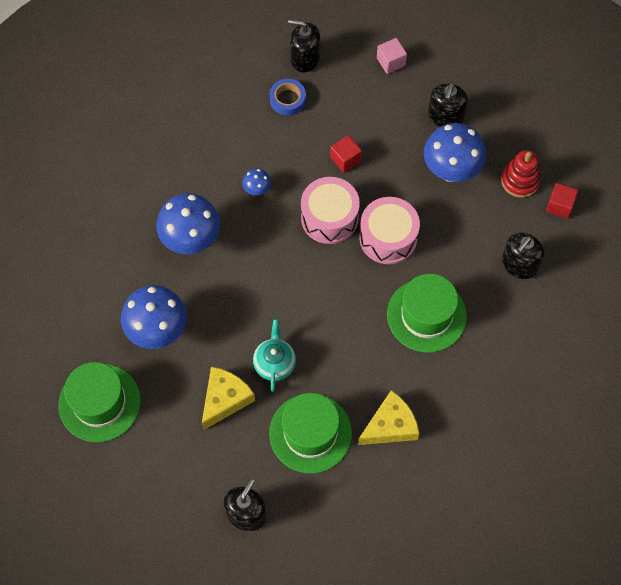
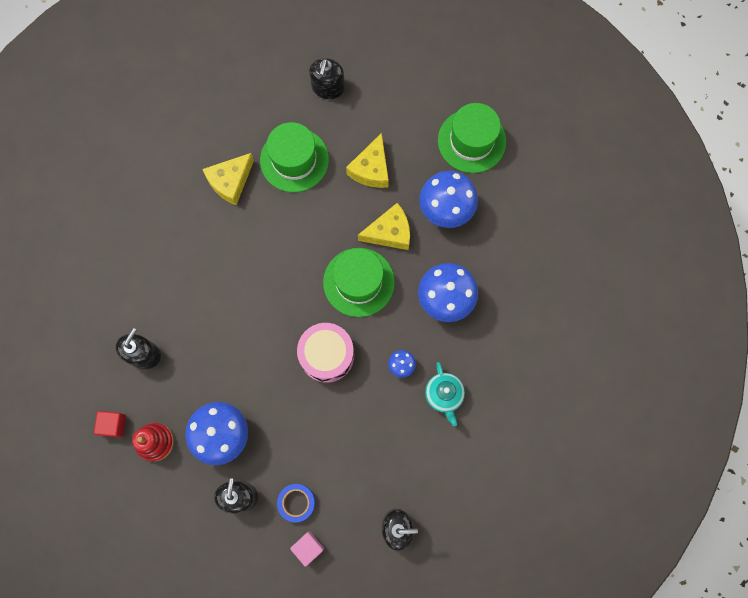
camera: 165 degrees right, 10 degrees up
(227, 323) = (389, 232): none -> yellow cheese
(274, 363) = (339, 209): turquoise teapot -> turquoise teapot (444, 395)
(287, 99) = (400, 473): blue tape -> blue tape (296, 502)
(345, 159) = (327, 420): red cube -> none
(388, 238) = (268, 349): pink drum -> none
(426, 315) = (219, 284): green hat -> green hat (358, 282)

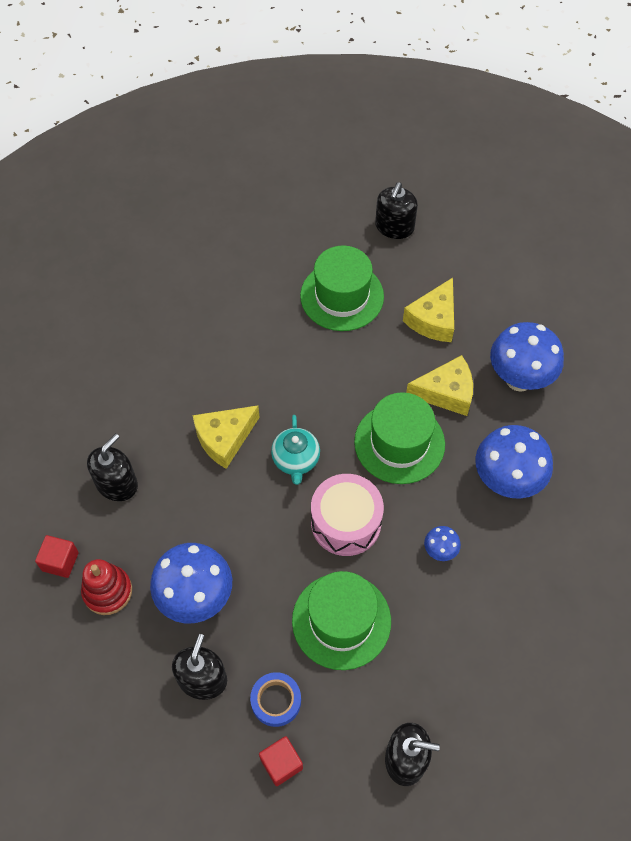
camera: 10 degrees right, 15 degrees down
(230, 182) = (261, 308): yellow cheese -> yellow cheese (224, 439)
(308, 547) = (281, 764): pink cube -> red cube
(444, 395) = (491, 597): turquoise teapot -> turquoise teapot (296, 460)
(471, 141) = (560, 307): green hat -> green hat (341, 621)

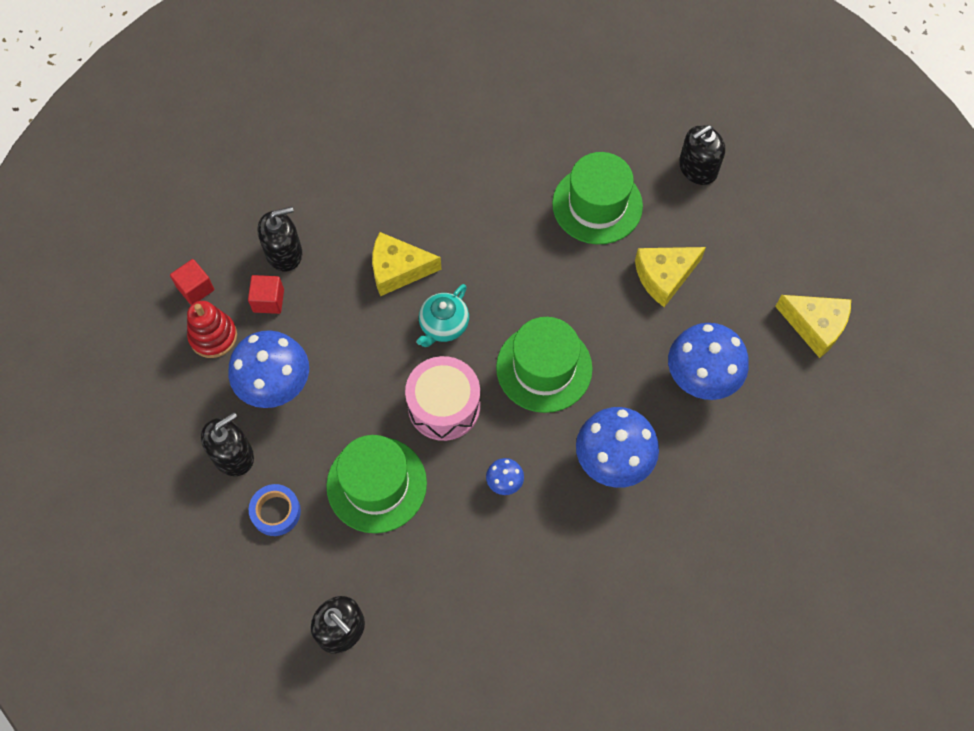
camera: 35 degrees right, 5 degrees up
(281, 764) = (243, 563): red cube -> red cube (268, 300)
(446, 393) = (622, 350): yellow cheese -> yellow cheese (815, 326)

